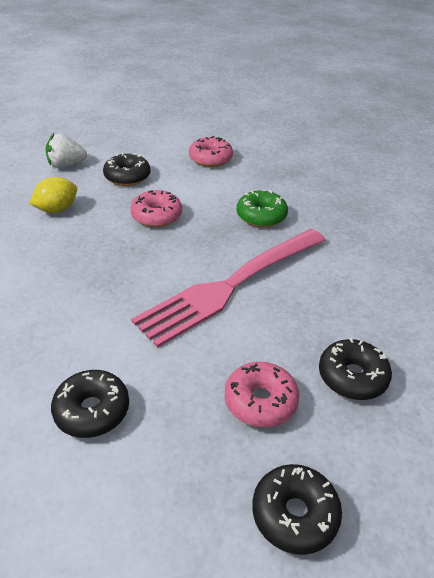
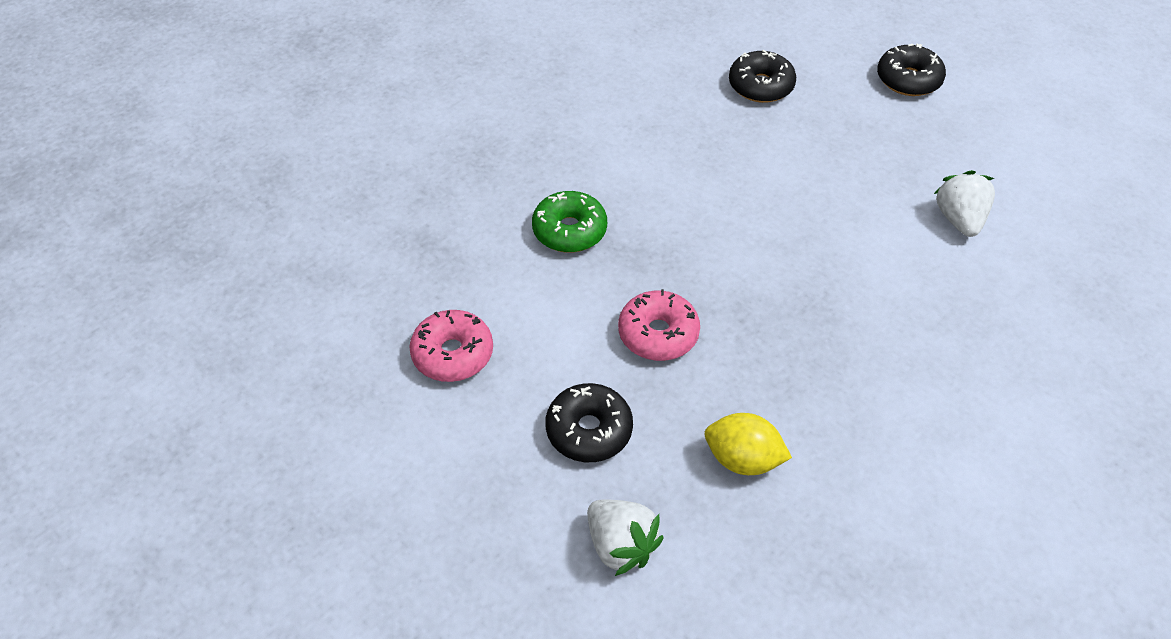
camera: 120 degrees left, 10 degrees up
(92, 410) = (959, 219): black donut -> white strawberry
(231, 285) = (723, 202): pink fork -> none
(260, 401) = (841, 127): pink donut -> none

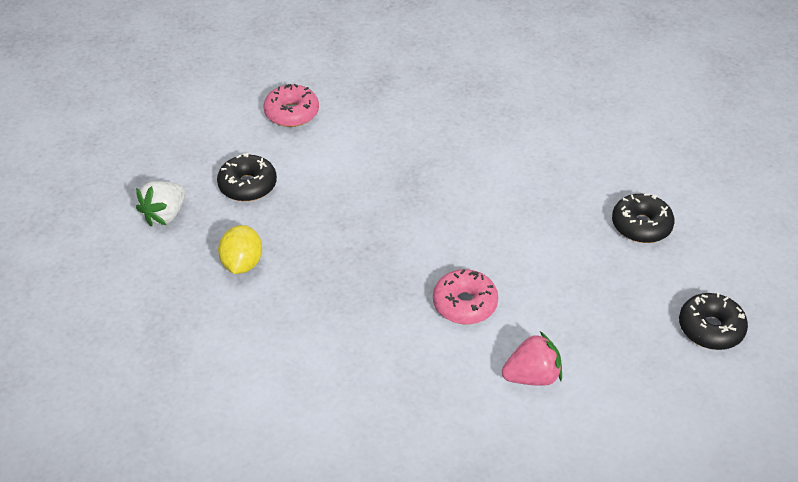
camera: 75 degrees right, 5 degrees down
(569, 230) = (420, 144): green donut -> none
(658, 334) = (339, 205): pink donut -> pink donut (464, 304)
(959, 219) = (532, 376): white strawberry -> pink strawberry

